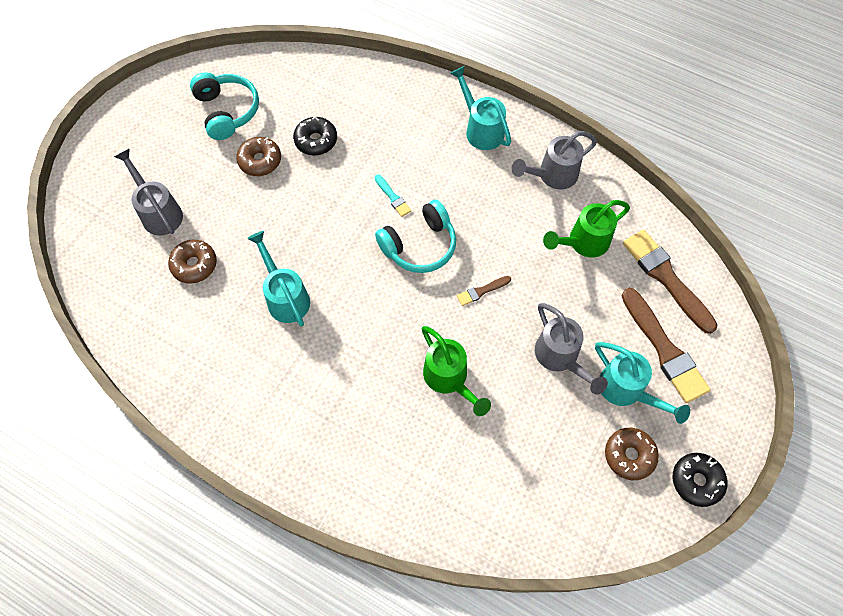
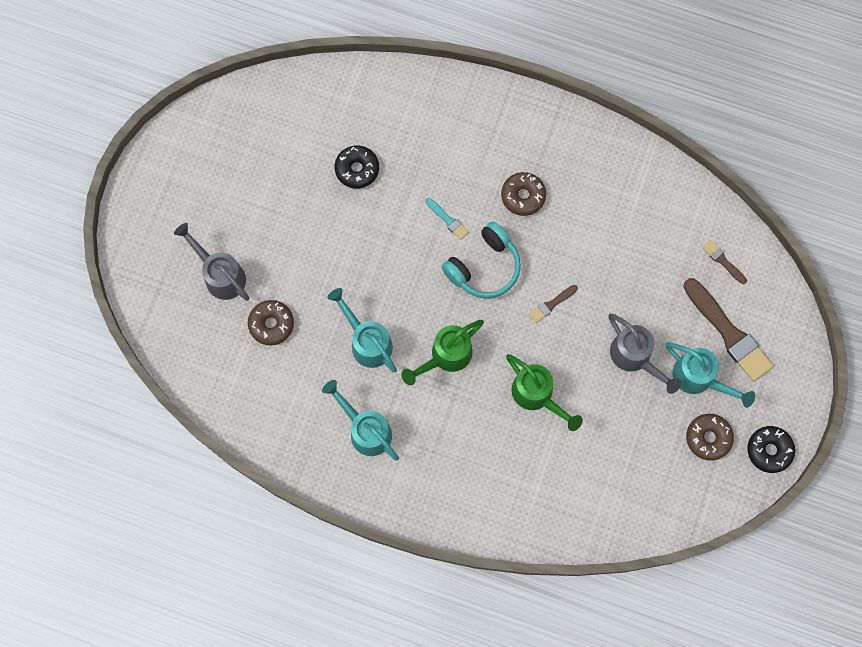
camera: 10 degrees left, 10 degrees up
(227, 111) = (257, 150): turquoise headphones -> none
(260, 161) = (306, 201): brown donut -> brown donut (523, 196)
(481, 129) = (521, 128): turquoise watering can -> turquoise watering can (366, 430)
(552, 175) = (600, 169): grey watering can -> none
(583, 242) = (640, 237): green watering can -> green watering can (446, 356)
(666, 278) = (723, 261): brown brush -> brown brush, size x0.46

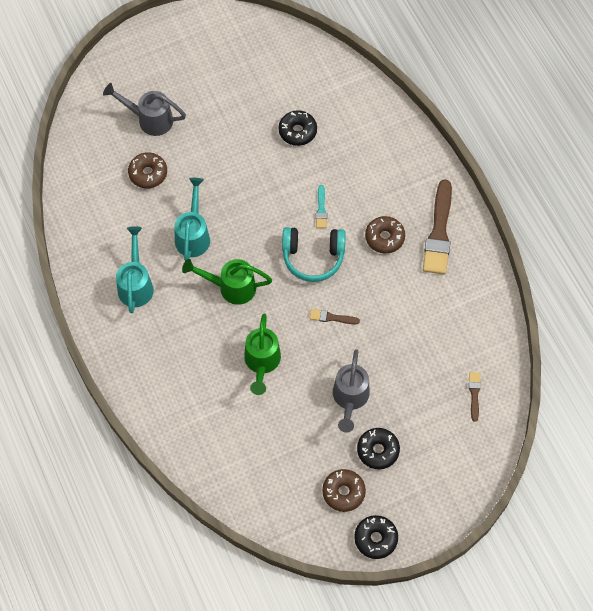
camera: 45 degrees right, 10 degrees down
(220, 275) = (150, 119): grey watering can -> grey watering can turned 75 degrees counterclockwise
(699, 378) = (378, 450): turquoise watering can -> black donut
(729, 333) = (429, 441): brown brush -> brown brush (439, 232)

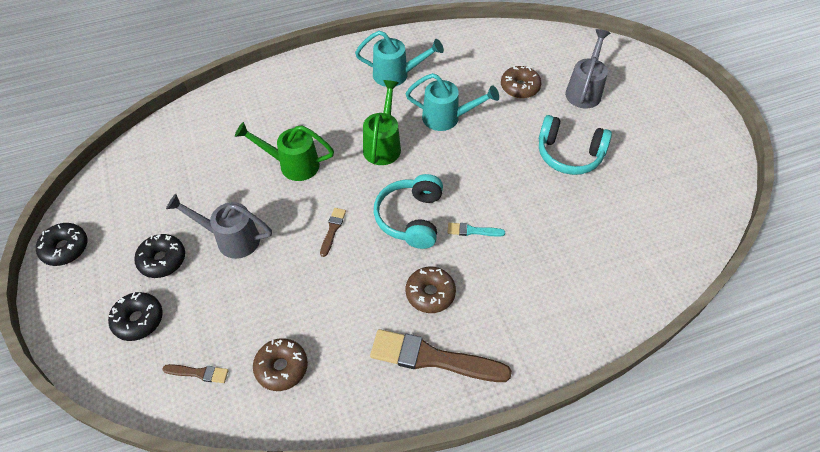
camera: 95 degrees right, 10 degrees down
(231, 135) = (569, 154): none -> turquoise headphones
(297, 131) = (579, 215): black donut -> black donut (138, 320)
(343, 492) = (128, 224): brown donut -> brown donut (281, 367)

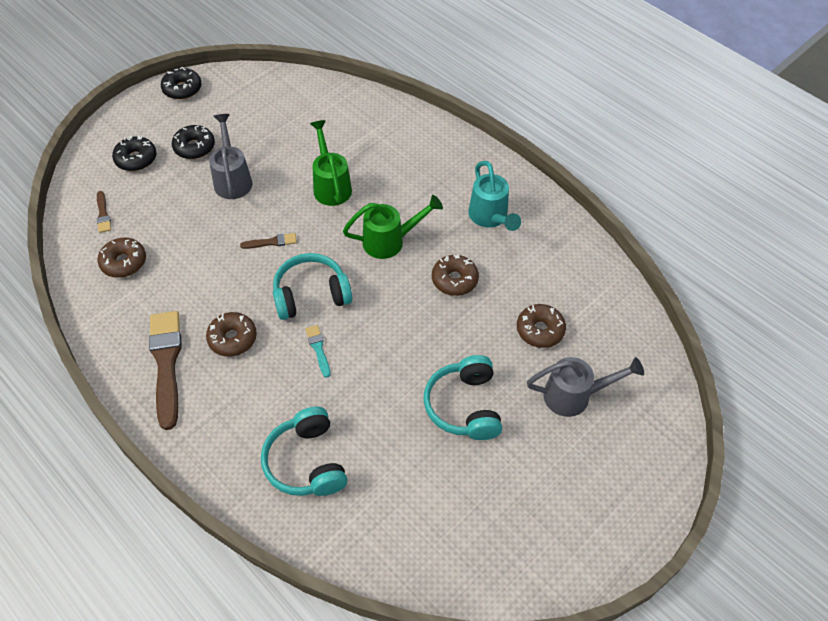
camera: 65 degrees right, 0 degrees up
(447, 118) = (454, 280): turquoise watering can -> brown donut
(583, 274) = (307, 462): none -> turquoise headphones

